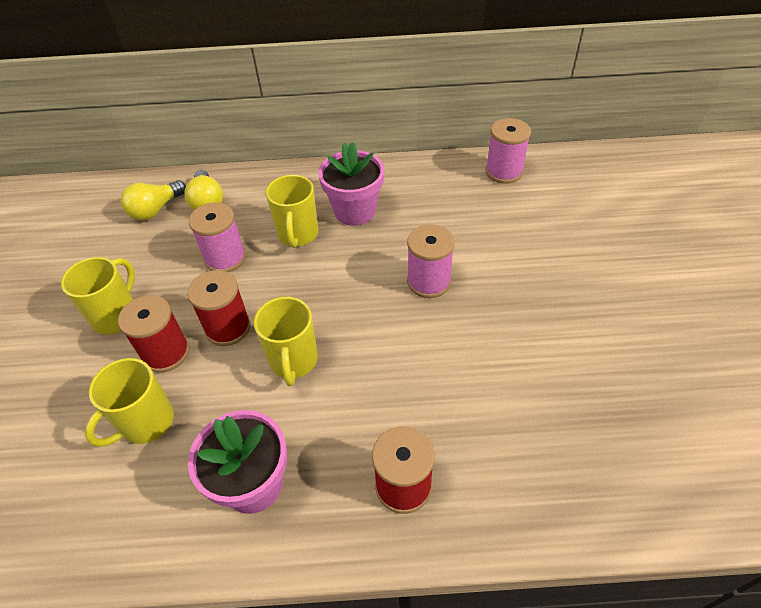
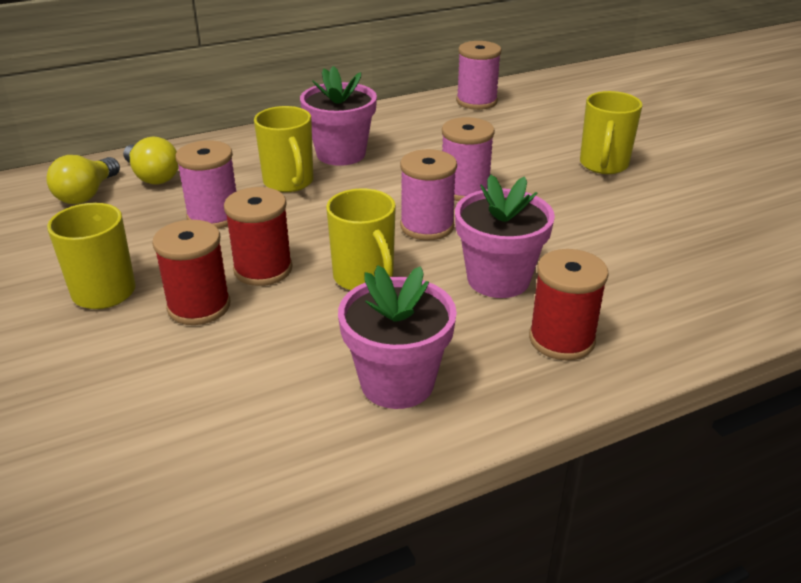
camera: 25 degrees left, 15 degrees down
(146, 422) = (220, 369): yellow mug -> yellow mug (603, 165)
(373, 317) = (427, 226): none -> pink spool
(394, 398) = (498, 279): none -> pink flower pot

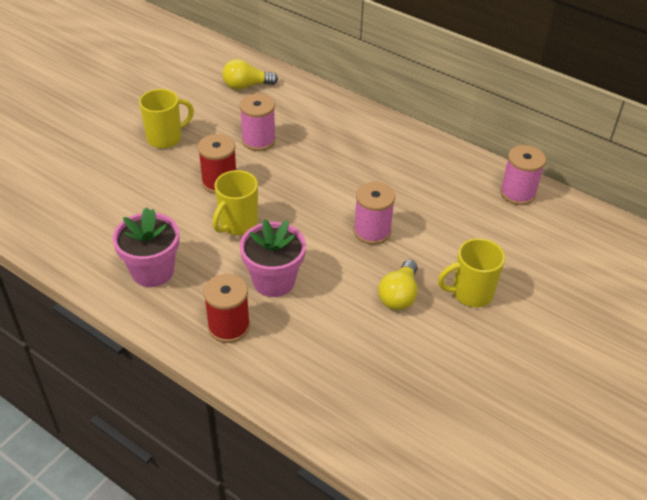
camera: 60 degrees right, 10 degrees up
(153, 177) = (282, 98): yellow light bulb -> yellow light bulb (399, 295)
(199, 306) = (172, 175): red spool -> none
(289, 182) = (318, 152): yellow mug -> none
(341, 154) = (373, 158): pink flower pot -> none
(427, 226) = (311, 230): pink spool -> none

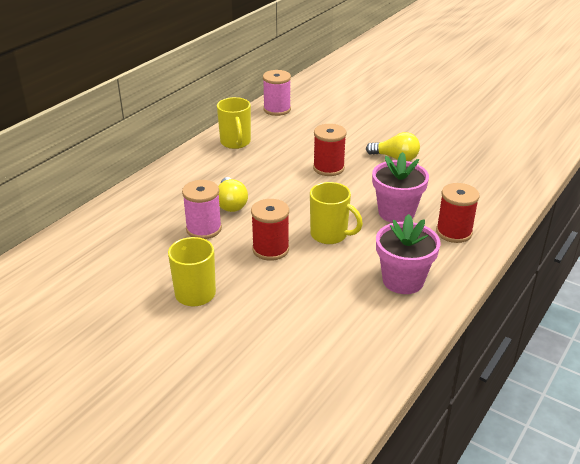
camera: 90 degrees left, 10 degrees down
(246, 86) = (102, 242): yellow light bulb -> yellow light bulb (231, 204)
(372, 231) = (328, 168): pink spool -> red spool
(470, 293) = (385, 132): yellow mug -> yellow mug (235, 143)

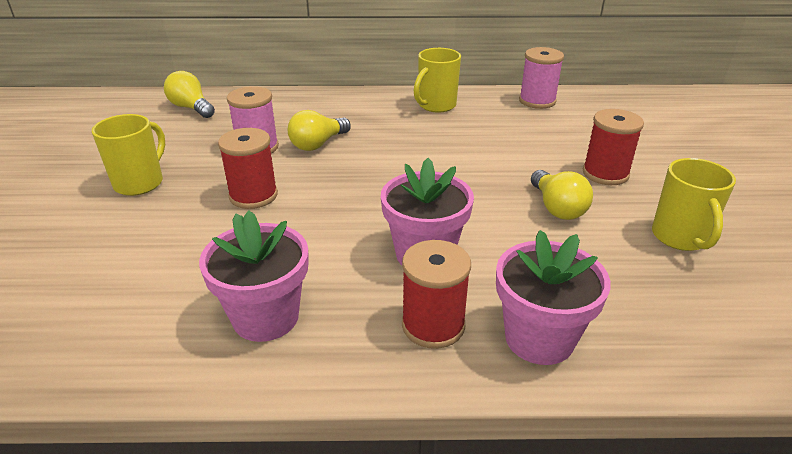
camera: 55 degrees right, 0 degrees up
(91, 240) = (191, 108): none -> yellow light bulb
(328, 168) = (463, 171): red spool -> red spool (605, 174)
(330, 235) = (319, 223): yellow mug -> yellow mug (680, 237)
(486, 209) = (539, 338): none -> pink flower pot

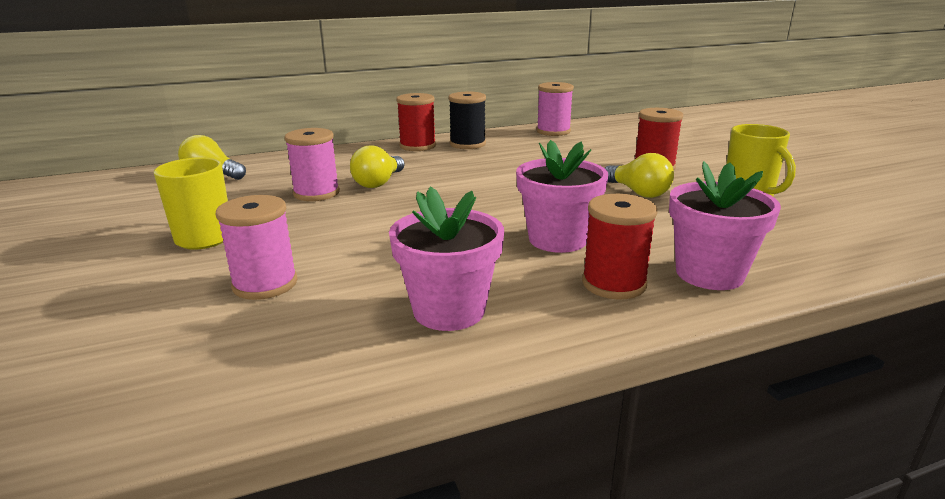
camera: 20 degrees left, 10 degrees down
(148, 247) = (265, 284): none -> pink spool
(253, 196) = (347, 227): red spool -> red spool (417, 146)
(436, 106) = (467, 144): yellow mug -> black spool

